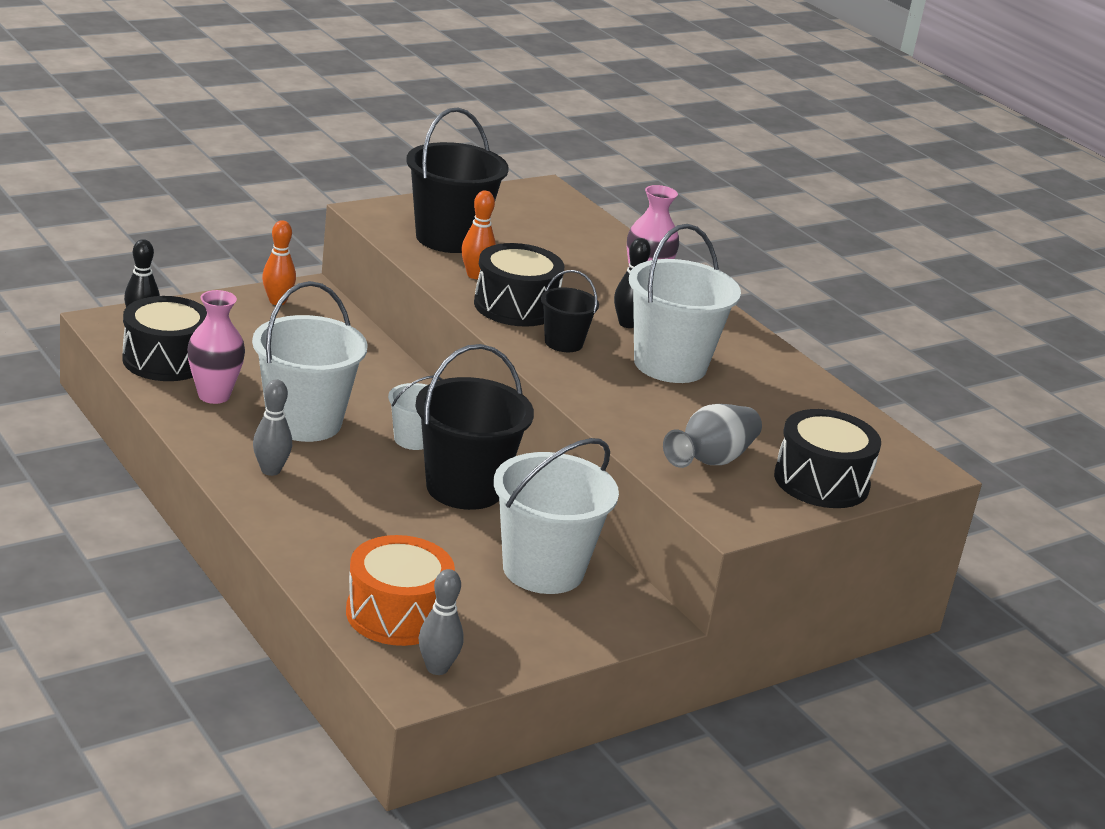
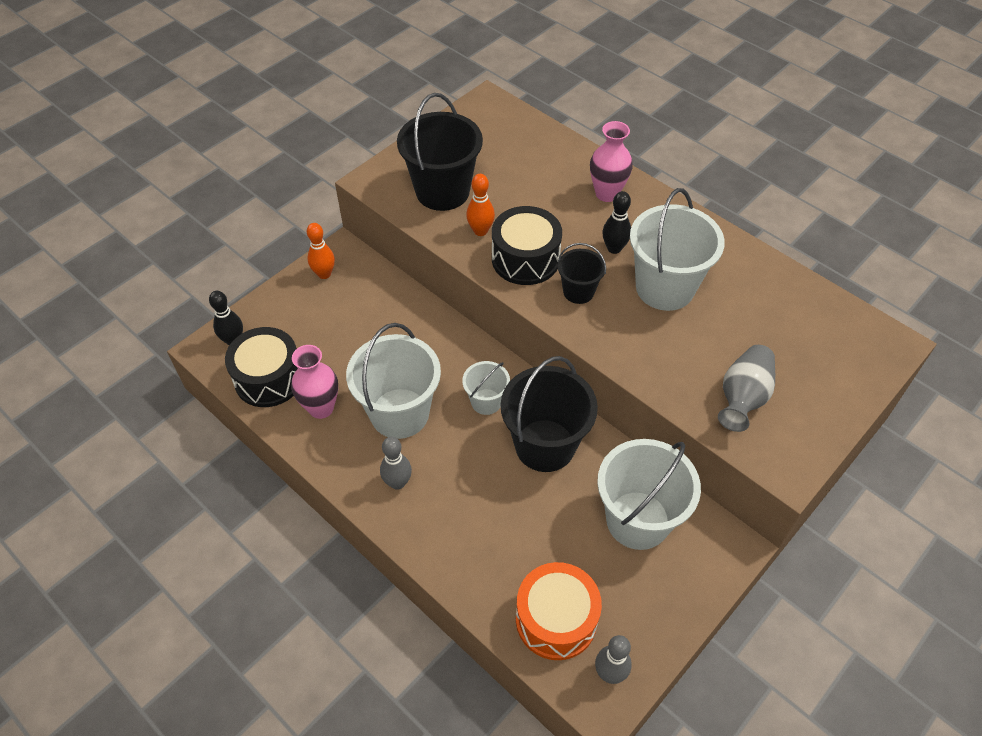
camera: 10 degrees left, 25 degrees up
(821, 481) = (829, 391): black drum -> none

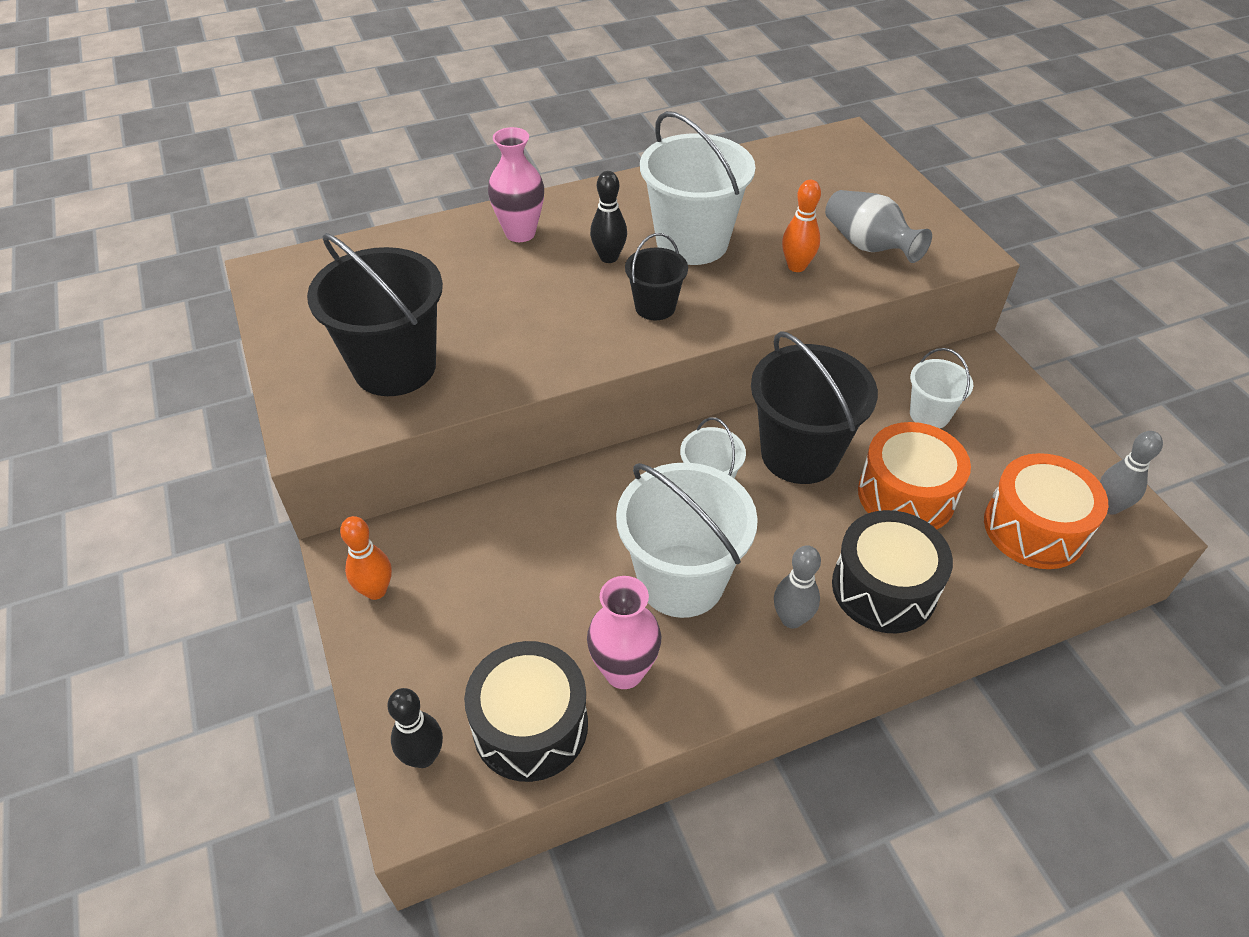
camera: 65 degrees left, 5 degrees down
(480, 231) = (496, 355): orange bowling pin -> orange bowling pin (796, 266)
(525, 259) = (573, 332): black drum -> black drum (884, 588)
(542, 523) = (906, 495): none -> orange drum
(638, 520) = (929, 414): white bucket -> white bucket, size x0.53

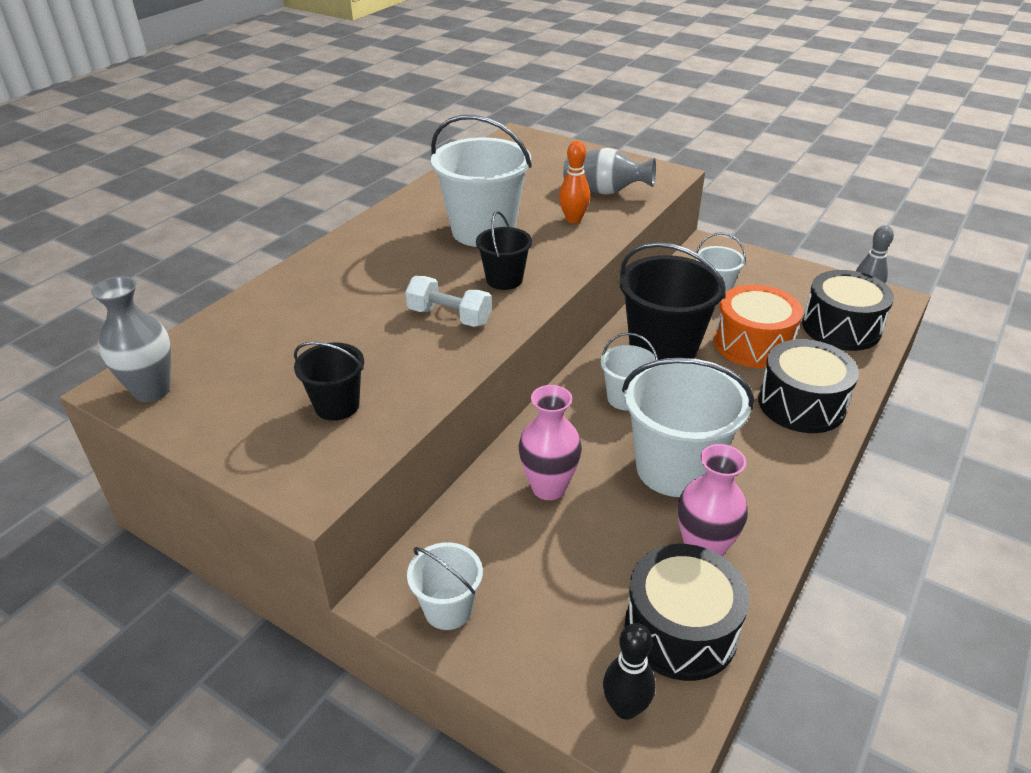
camera: 35 degrees left, 10 degrees down
(284, 285) = (151, 391): none -> grey vase
(376, 590) = (448, 609): orange bowling pin -> white bucket
(395, 367) = (337, 405): black bucket -> black bucket, size x0.53
(520, 233) = (338, 272): pink vase -> pink vase (548, 488)
(566, 324) = (449, 317): none -> white dumbbell
(609, 257) = (431, 262): black bowling pin -> none
(791, 619) = (770, 453): grey bowling pin -> none
(1034, 528) = (841, 328): orange drum -> black drum

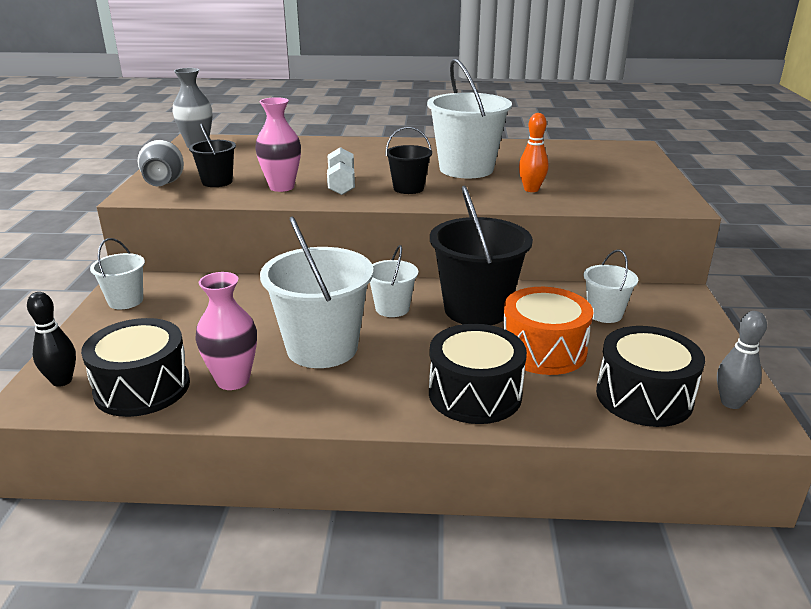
camera: 60 degrees right, 10 degrees down
(548, 488) = (260, 304): pink vase -> pink vase (281, 187)
(605, 191) = (598, 190): grey vase -> grey vase (164, 182)

